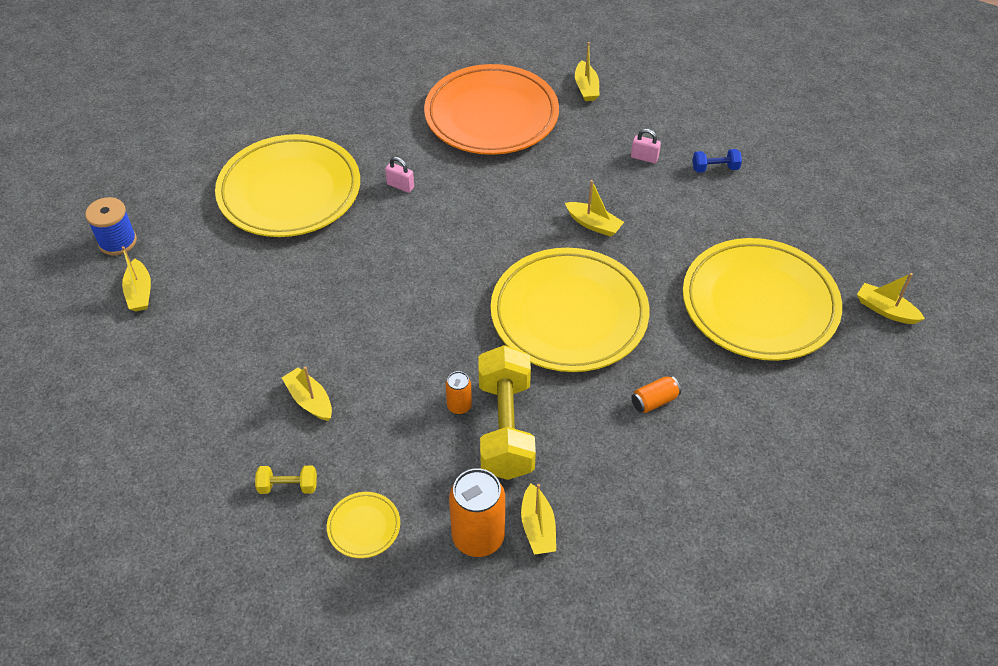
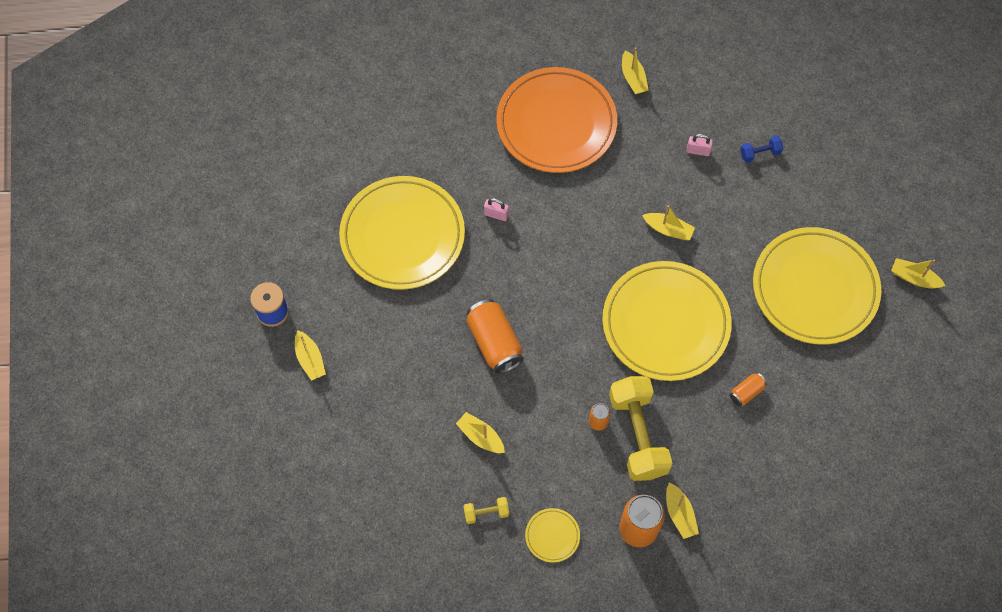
camera: 10 degrees left, 15 degrees up
(359, 305) = (494, 342): none -> orange can

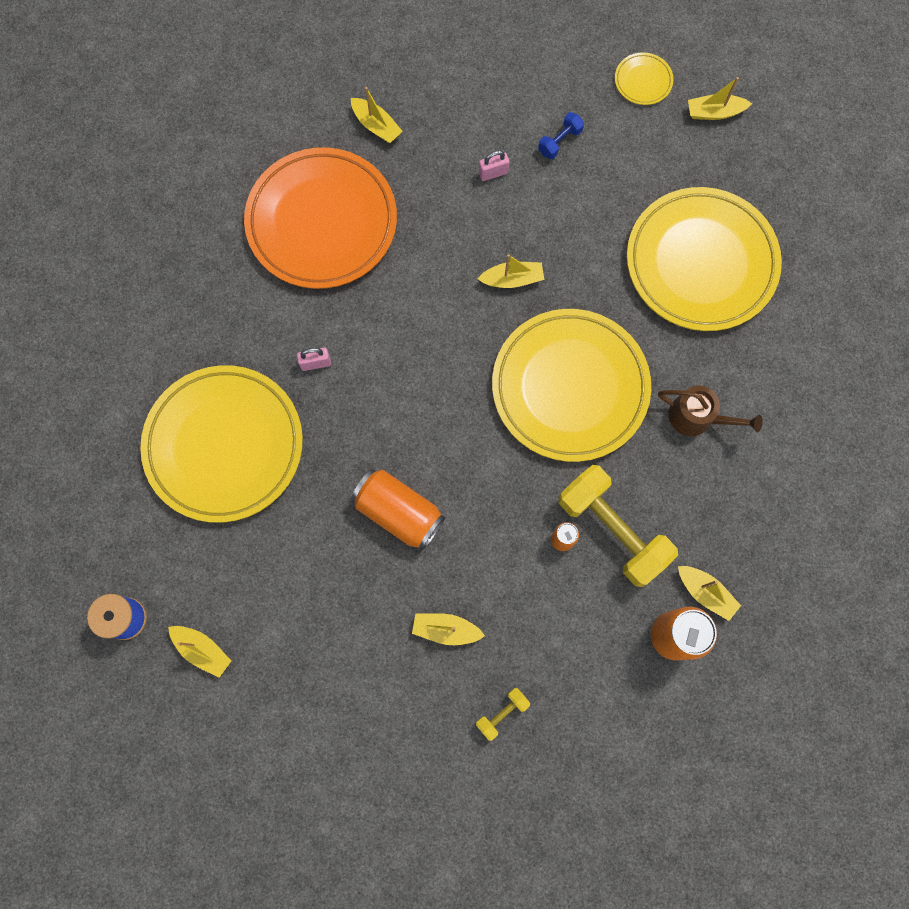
camera: 30 degrees left, 10 degrees up
(552, 536) = (587, 697): yellow plate -> yellow plate (643, 81)
(746, 392) = (696, 417): orange can -> brown watering can
(914, 278) = (793, 196): yellow boat -> yellow boat (714, 112)

